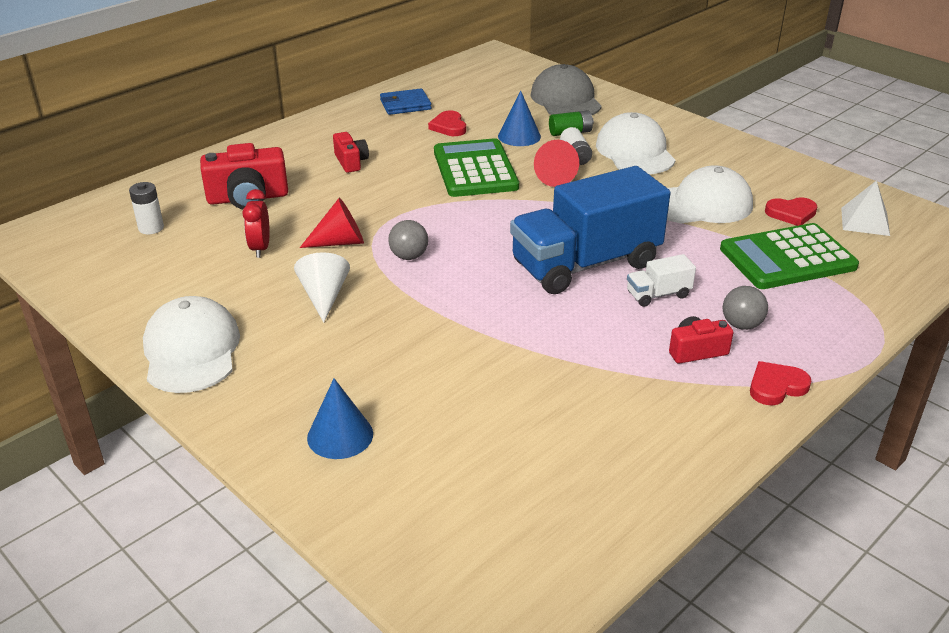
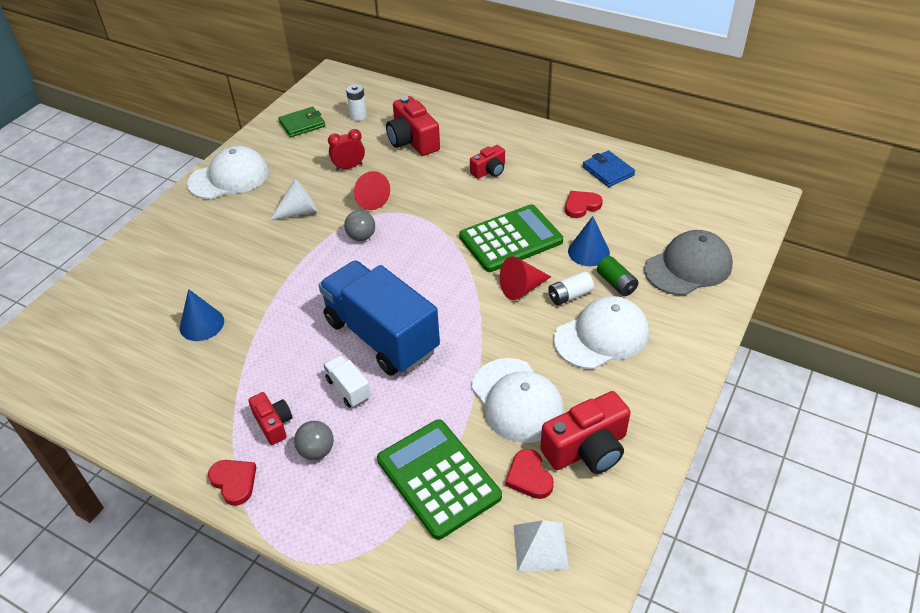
camera: 75 degrees right, 10 degrees up
(121, 274) = (302, 124): none -> green wallet
(340, 435) = (156, 260): blue cone -> blue cone (202, 324)
(765, 183) = (587, 449): none -> red camera

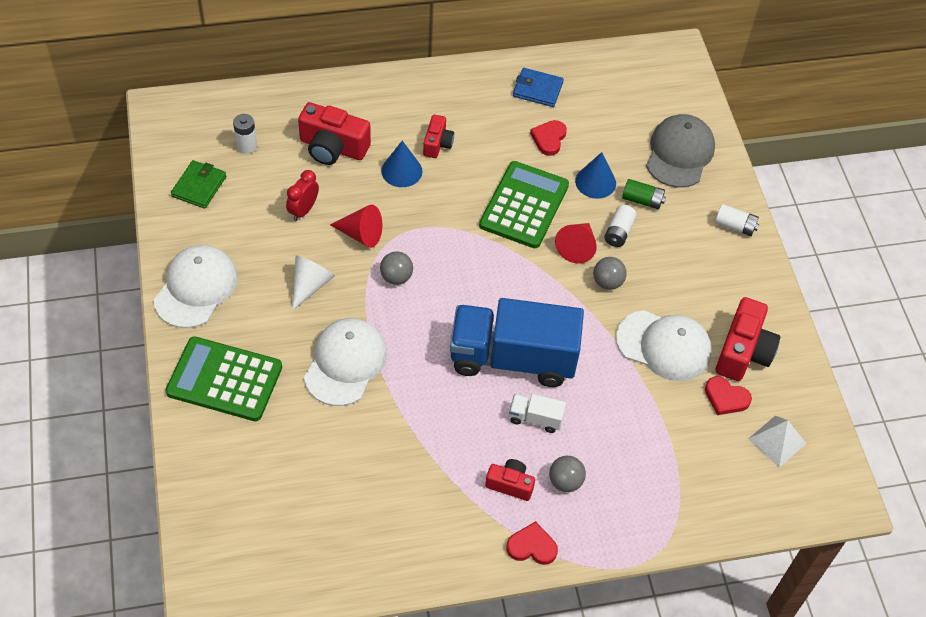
camera: 45 degrees left, 10 degrees up
(202, 324) = (351, 445): blue cone -> blue cone (401, 171)
(438, 478) = (669, 441): green calculator -> green calculator (224, 380)
(520, 326) = (607, 282): none -> grey ball
(602, 336) = (673, 254): white cap -> white cap (345, 363)
(685, 345) = (734, 226): none -> white battery

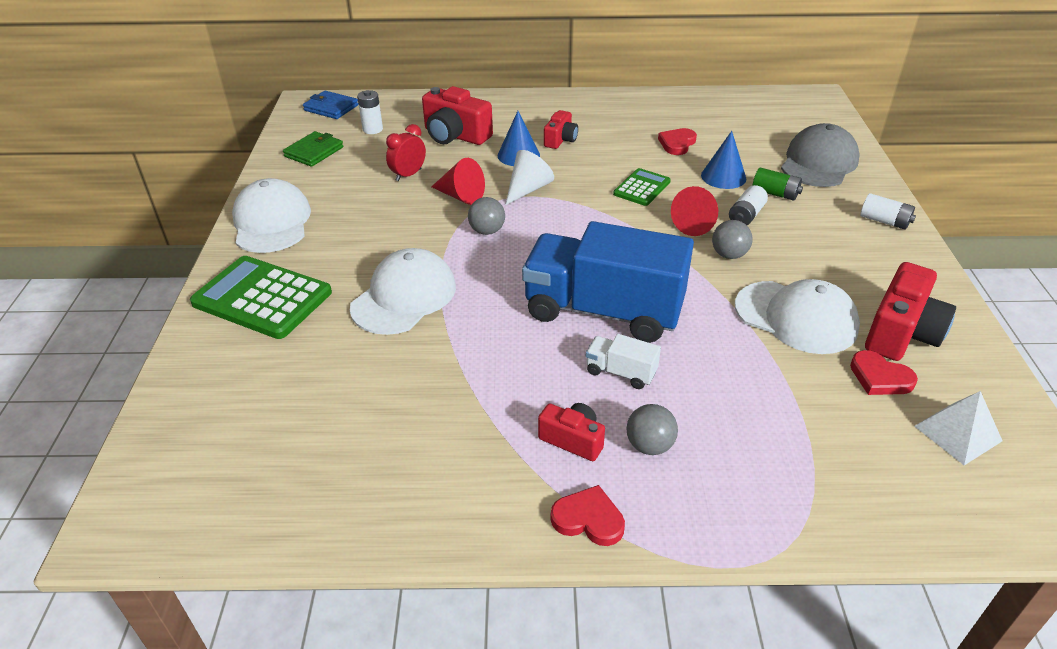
camera: 15 degrees right, 15 degrees down
(196, 288) = (272, 222): white cap -> white cap turned 45 degrees counterclockwise
(310, 285) = (392, 229): white cone -> white cone (528, 189)
(524, 205) = (642, 188): green calculator -> green calculator, size x0.55
(537, 89) = (671, 112): blue wallet -> blue wallet (331, 108)

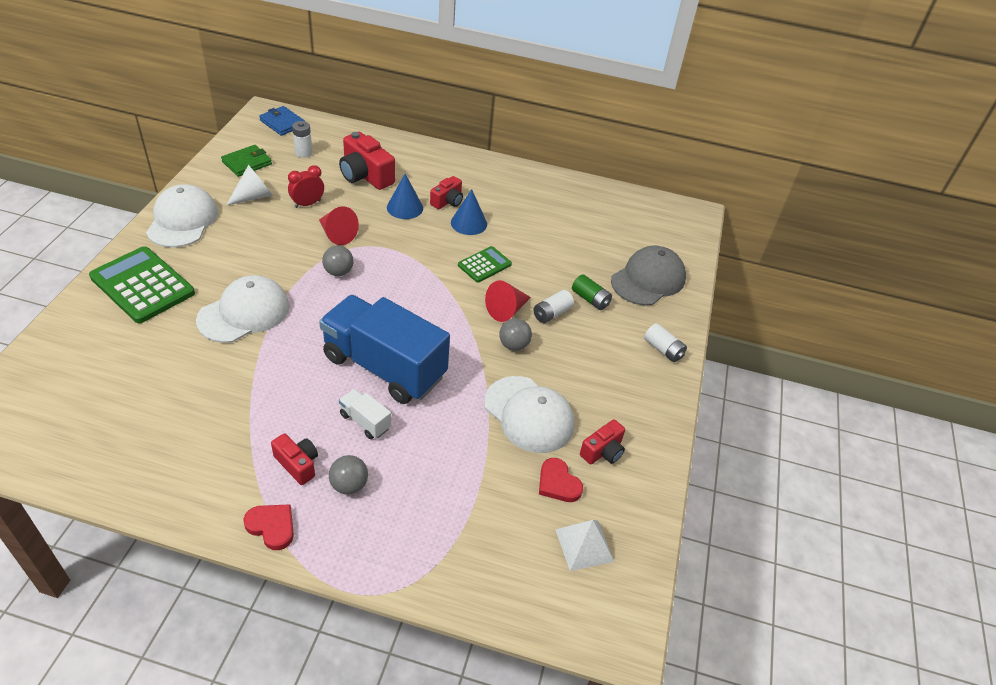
camera: 10 degrees right, 5 degrees up
(528, 189) = (393, 242): white cone -> white cone (253, 196)
(677, 144) = (541, 230): red heart -> none
(723, 176) = (558, 272): blue cone -> blue cone (469, 223)
(901, 333) = (603, 451): red camera -> red camera, size x0.58

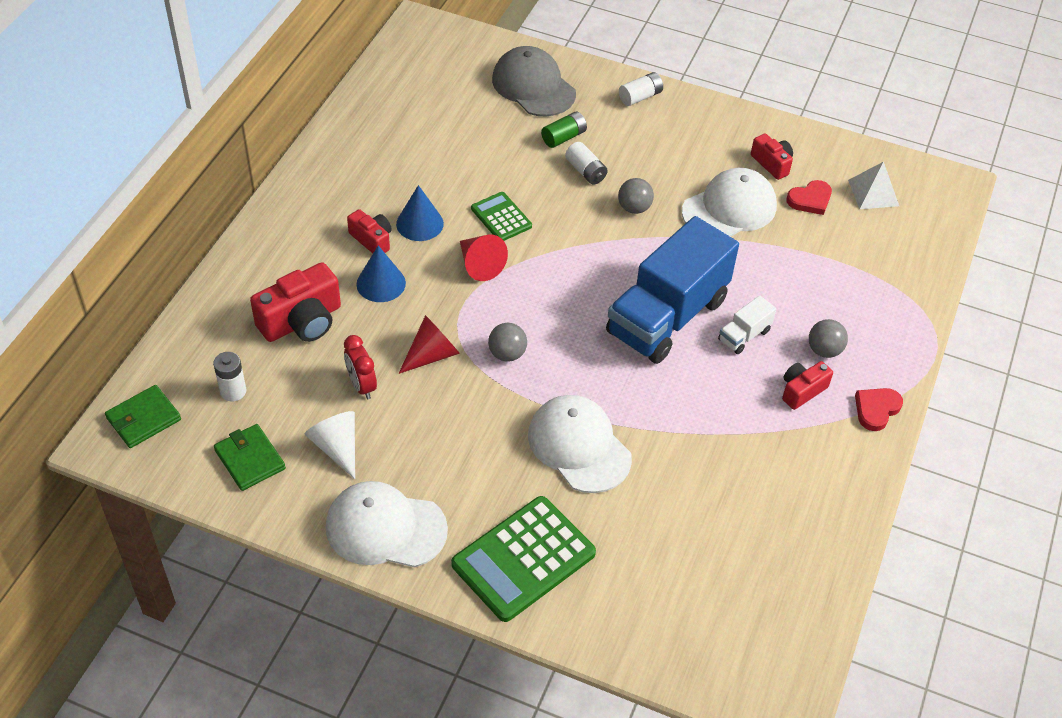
camera: 80 degrees left, 5 degrees up
(282, 123) = (143, 419): blue wallet -> green wallet
(506, 310) = (579, 207): red cone -> red cone (479, 265)

